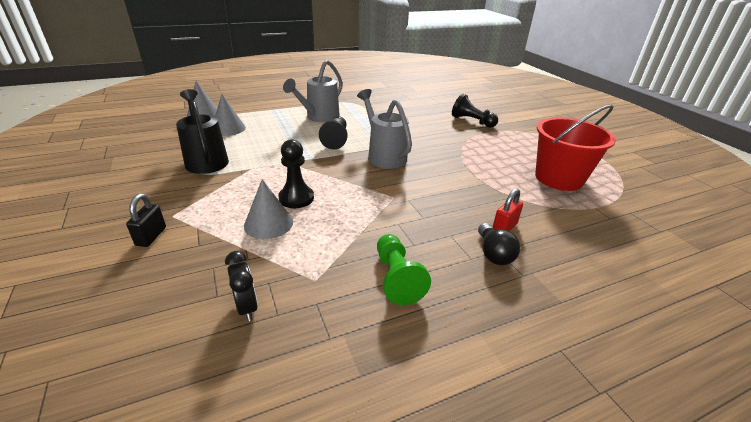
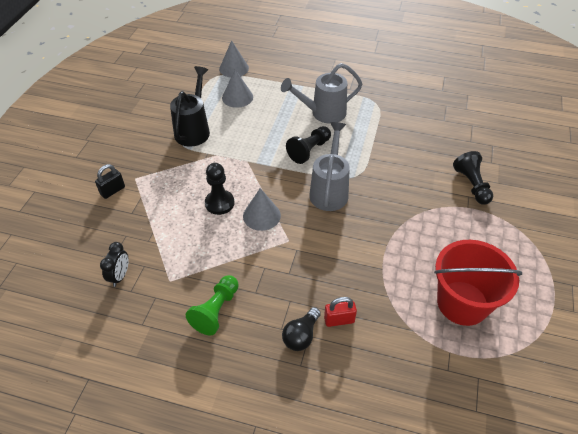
camera: 40 degrees right, 15 degrees up
(268, 223) = (182, 217): grey cone -> grey cone (261, 215)

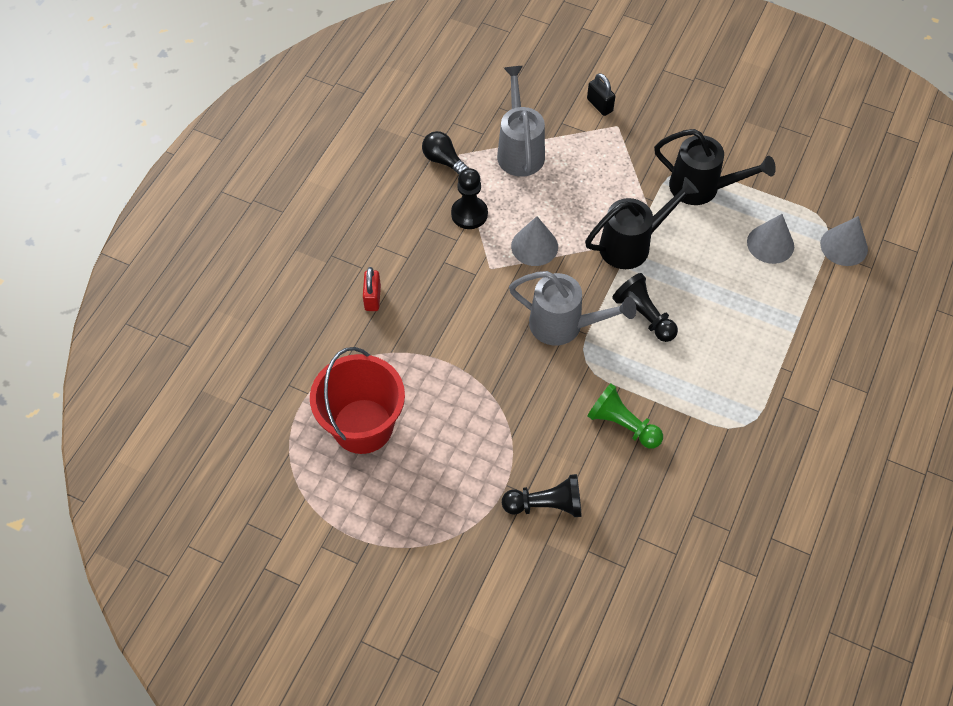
camera: 100 degrees right, 10 degrees up
(120, 276) = (474, 113): black clock -> none
(216, 310) = (411, 191): green pawn -> green pawn (622, 425)
(219, 203) = (562, 206): black pawn -> black pawn (469, 214)
(250, 161) = (632, 245): none -> black watering can
(301, 336) = (363, 261): black light bulb -> black light bulb (443, 160)
(323, 113) = (724, 348): grey watering can -> grey watering can (519, 150)

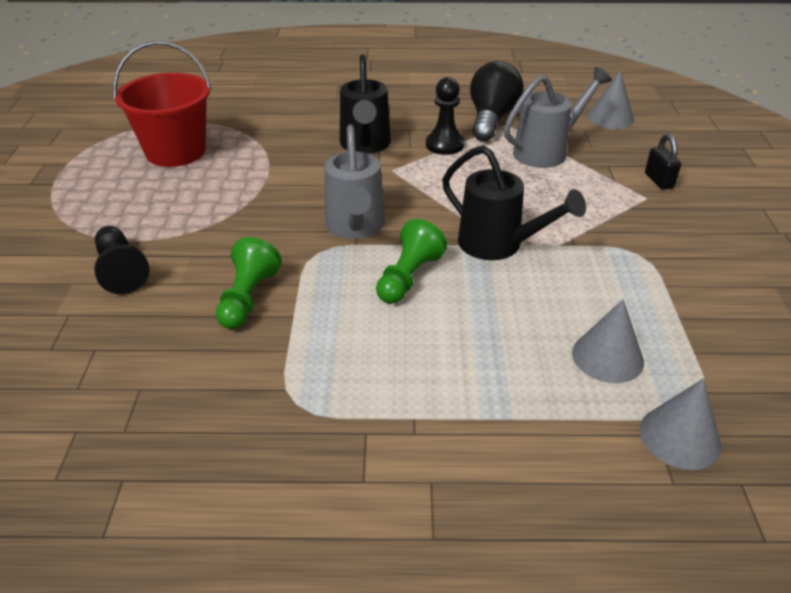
camera: 65 degrees right, 20 degrees down
(372, 298) = (313, 124): red padlock -> none
(443, 160) = (491, 119): black light bulb -> black light bulb, size x1.70
(534, 246) = (440, 187): grey cone -> grey cone (610, 118)
(599, 105) = (659, 181): black padlock -> black padlock turned 45 degrees counterclockwise
(644, 315) = (408, 277): black pawn -> green pawn
(701, 188) = (631, 276): black watering can -> black watering can (365, 145)

